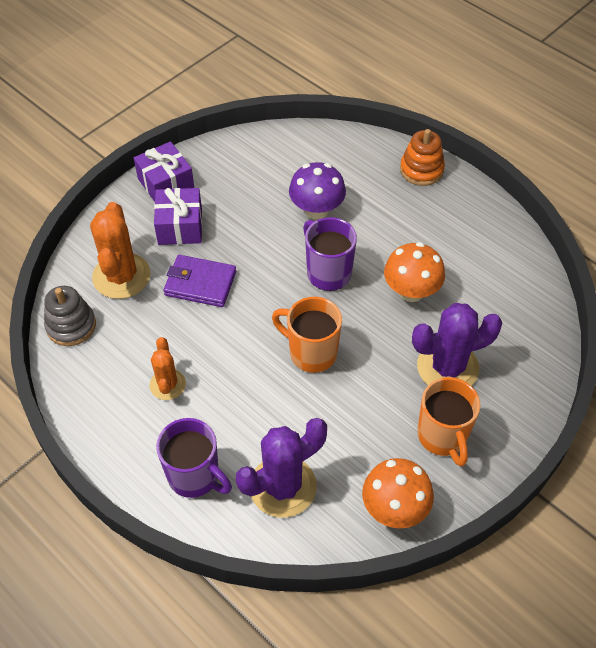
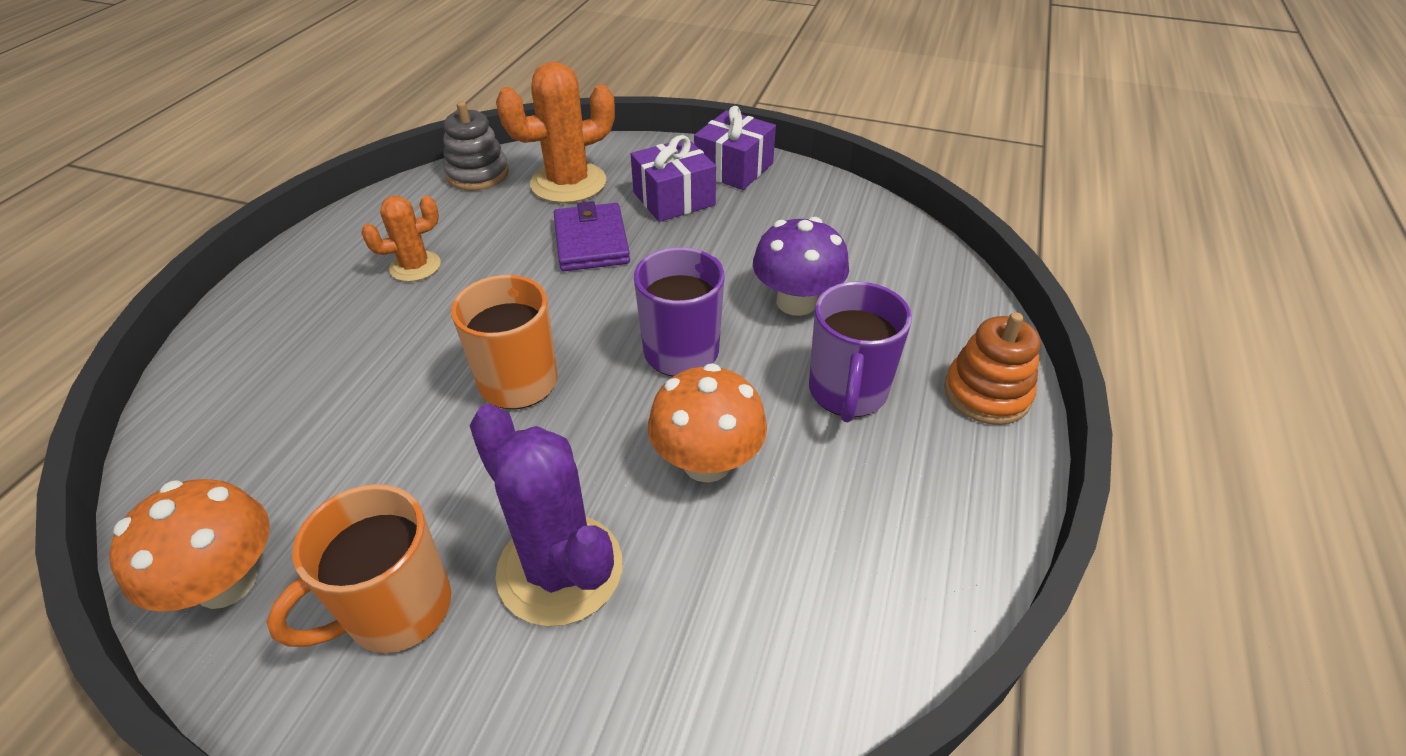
camera: 65 degrees right, 10 degrees down
(195, 476) = (271, 334): purple mug -> purple mug (847, 393)
(283, 486) = (261, 425): purple cactus -> none

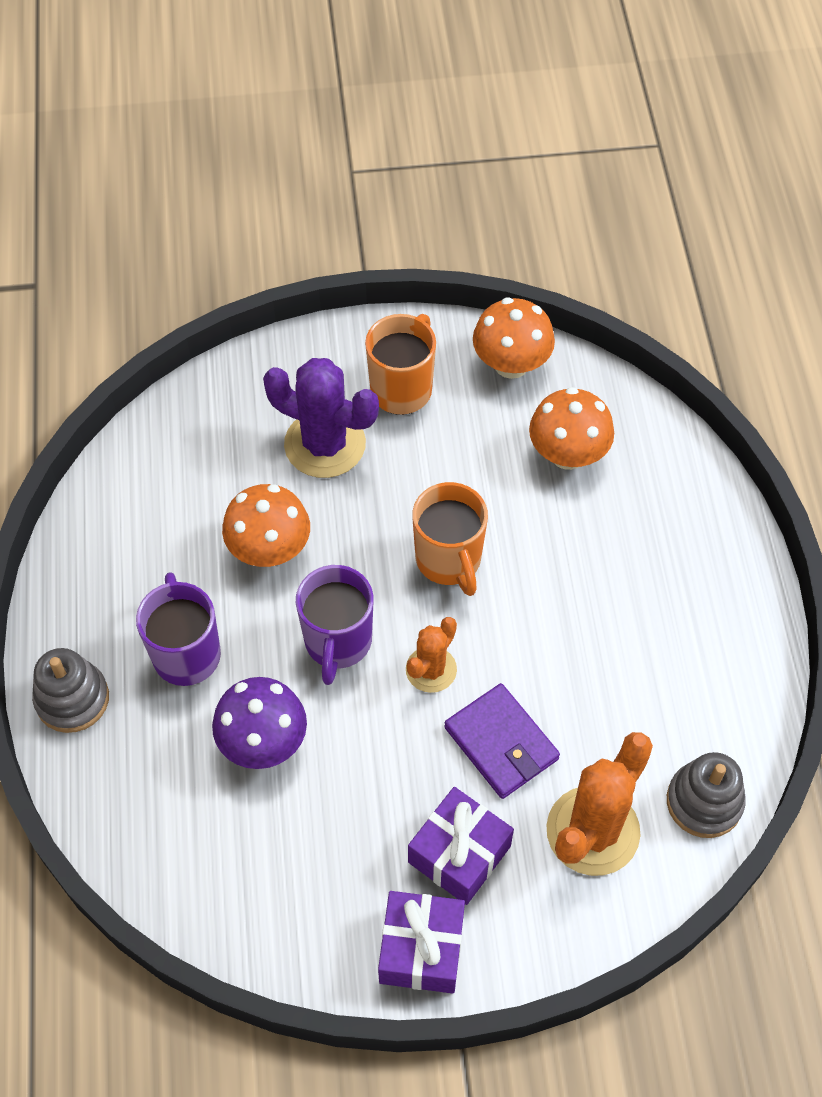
camera: 155 degrees right, 15 degrees up
(295, 436) = (567, 454): none -> orange mushroom
(415, 266) = (638, 638): orange cactus -> orange cactus (431, 669)
(986, 393) = (72, 699): orange stacking toy -> grey stacking toy

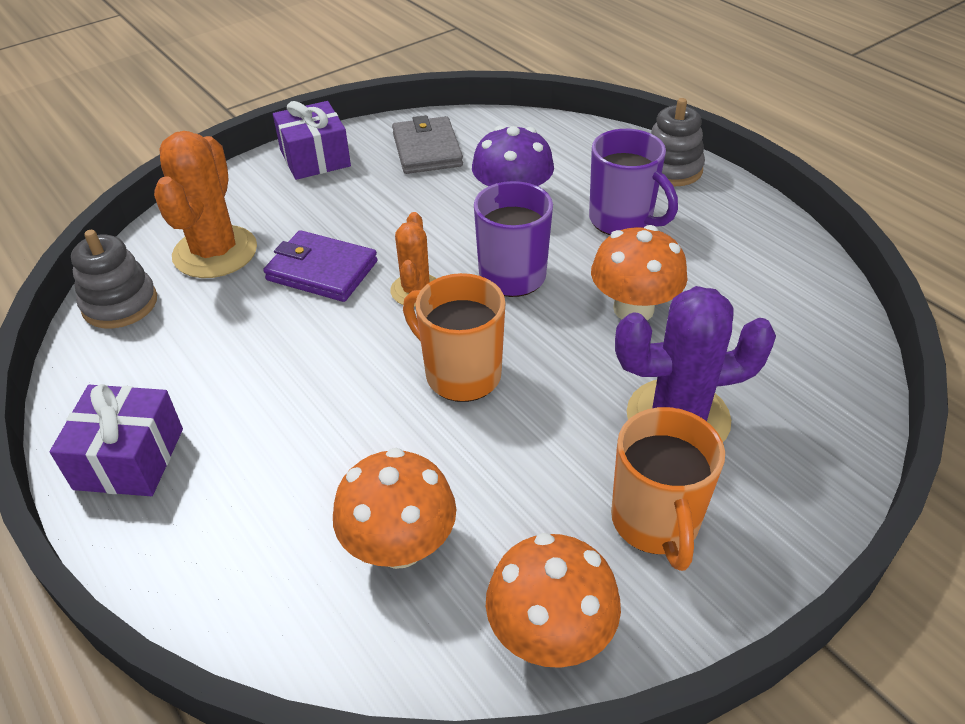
camera: 150 degrees right, 15 degrees down
(288, 888) = (427, 150): none -> grey wallet
(459, 854) = (317, 204): purple gift -> purple gift (129, 458)

